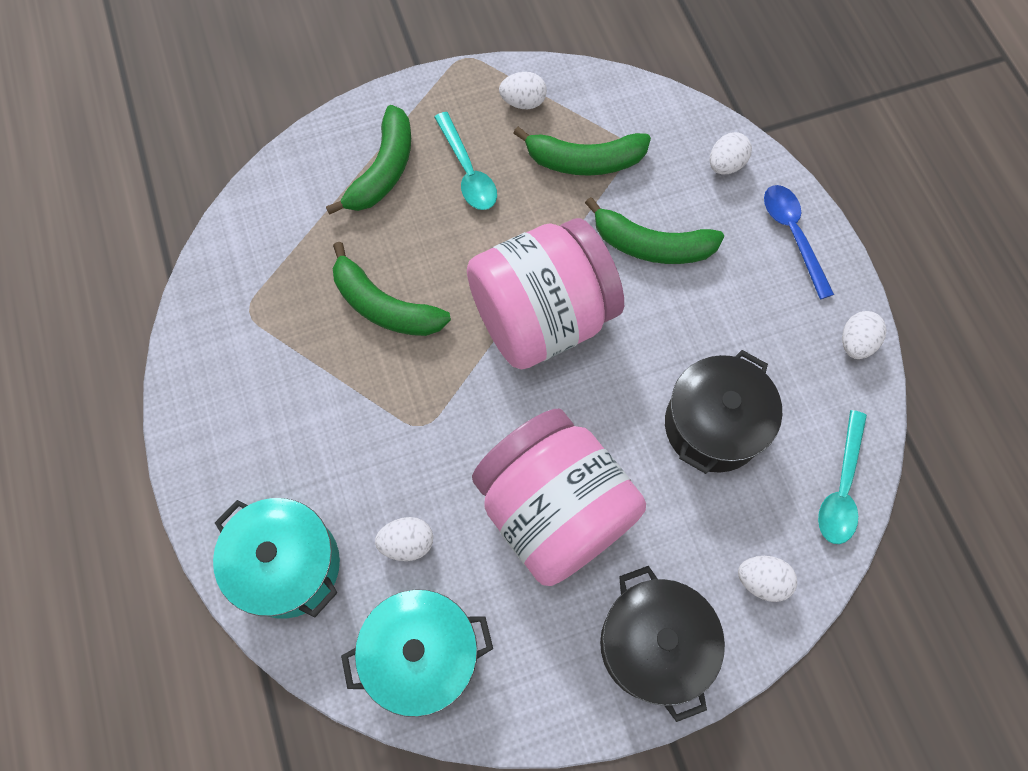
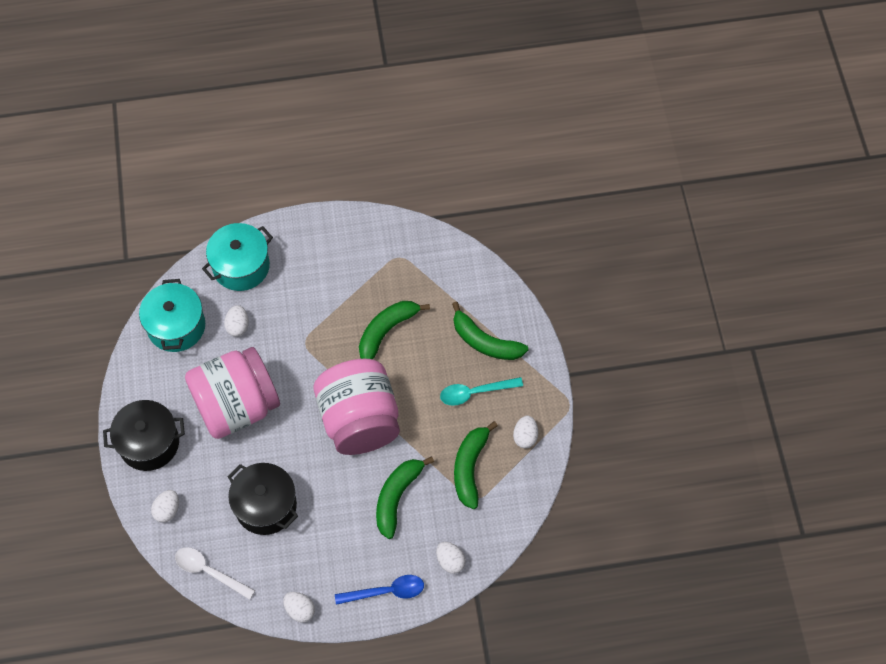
camera: 100 degrees right, 5 degrees down
(841, 487) = (209, 571): turquoise spoon -> white spoon

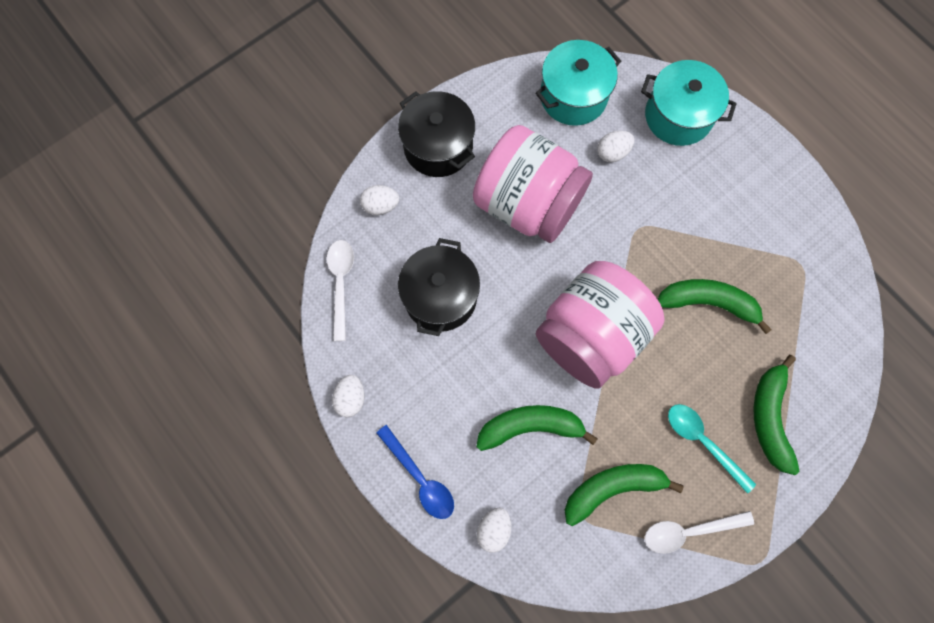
camera: 60 degrees right, 10 degrees up
(525, 436) = (688, 531): white egg -> white spoon

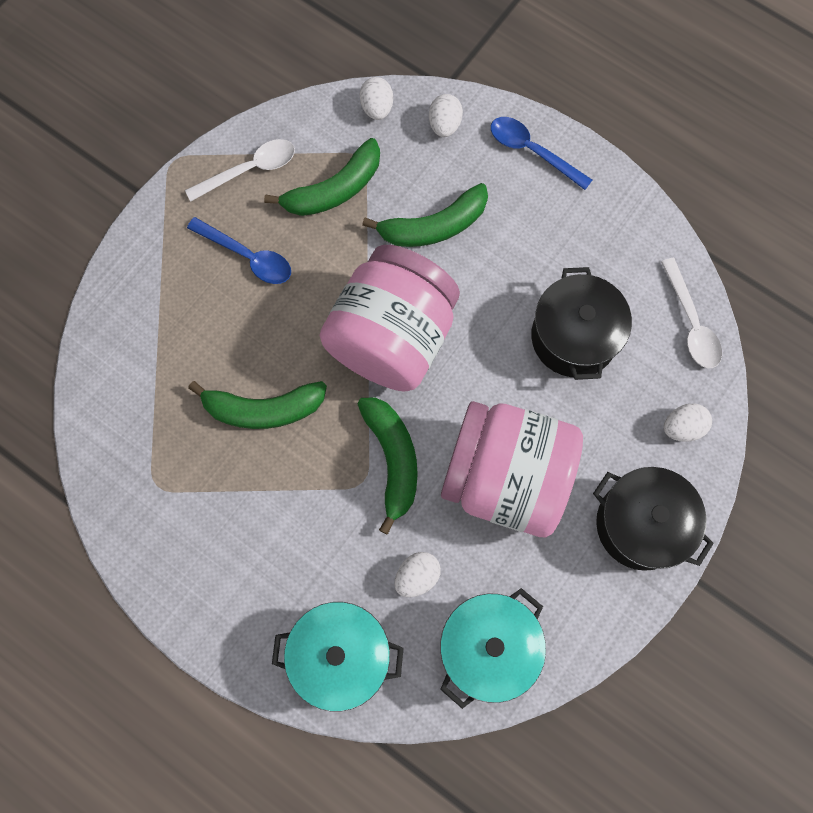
camera: 165 degrees right, 0 degrees up
(351, 398) = (631, 207): white egg -> white egg (377, 108)
(703, 442) = (248, 256): turquoise spoon -> blue spoon
(770, 417) = (178, 299): green banana -> green banana (392, 460)

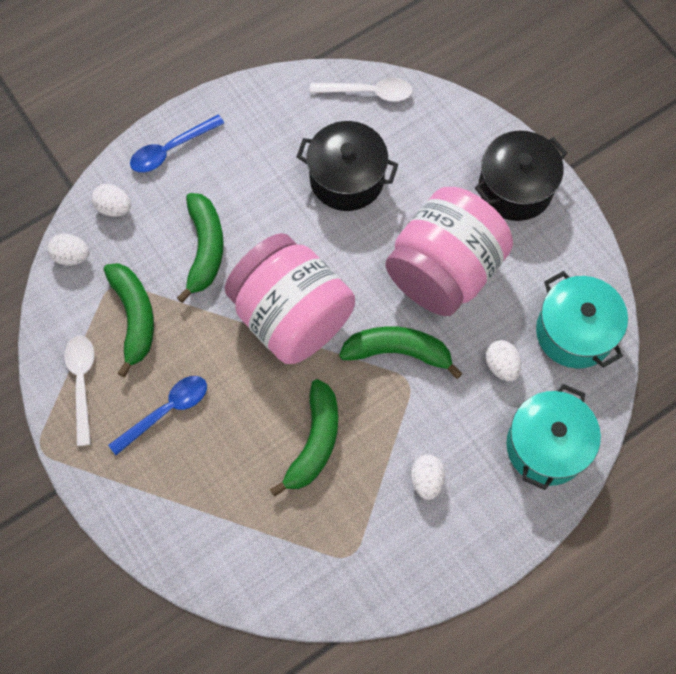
camera: 70 degrees left, 5 degrees down
(682, 427) = (449, 131): white egg -> white egg (426, 480)

